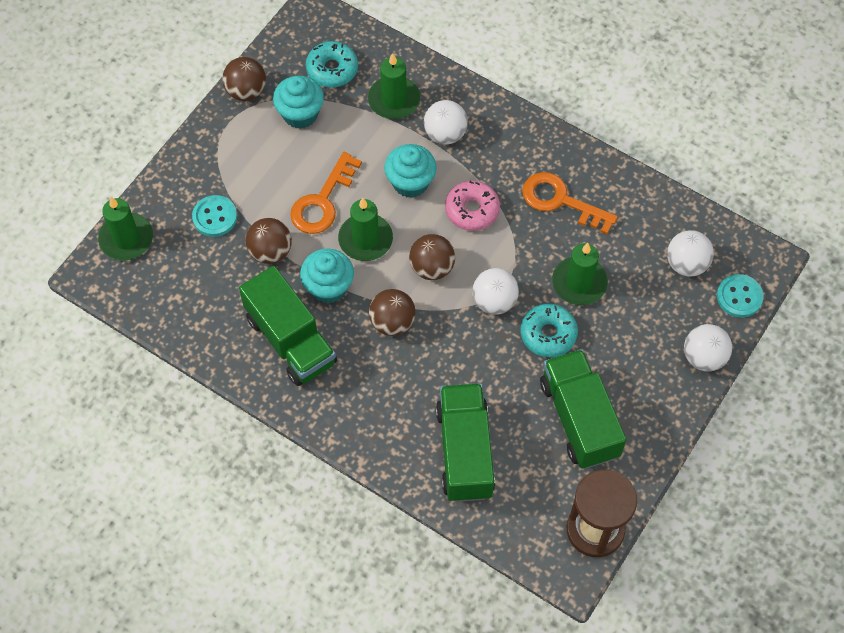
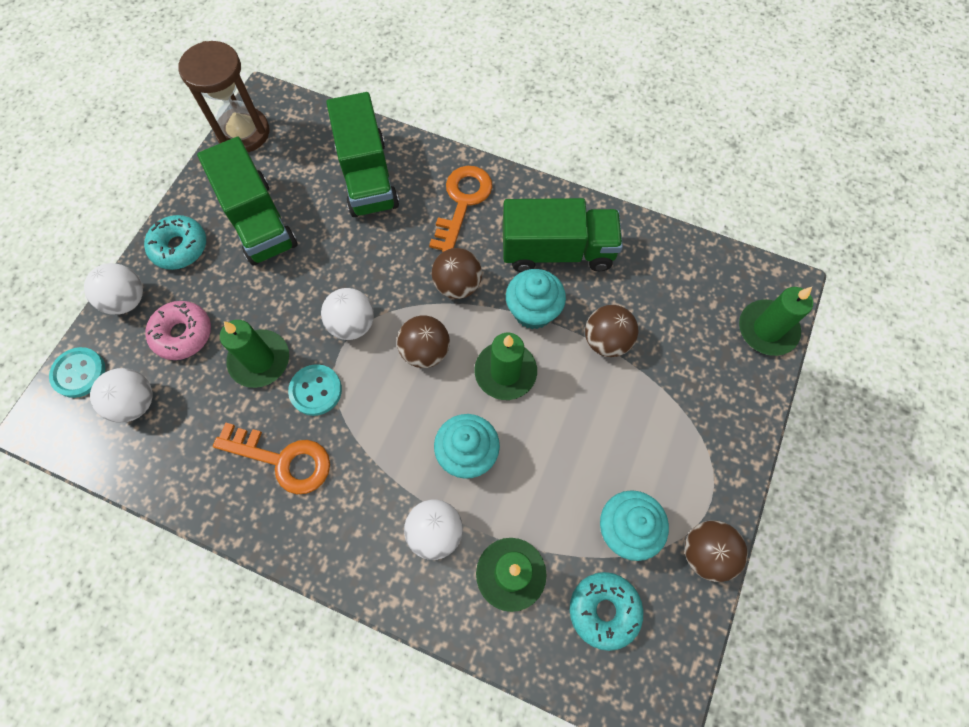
camera: 170 degrees right, 5 degrees up
(215, 217) = (681, 371): turquoise button -> turquoise button (316, 390)
(290, 340) = (557, 251): green truck -> green truck turned 135 degrees clockwise
(322, 201) = (565, 411): orange key -> orange key (462, 202)
(472, 210) = (389, 429): pink donut -> pink donut (183, 334)
(548, 334) = (292, 298): turquoise donut -> turquoise donut (180, 247)

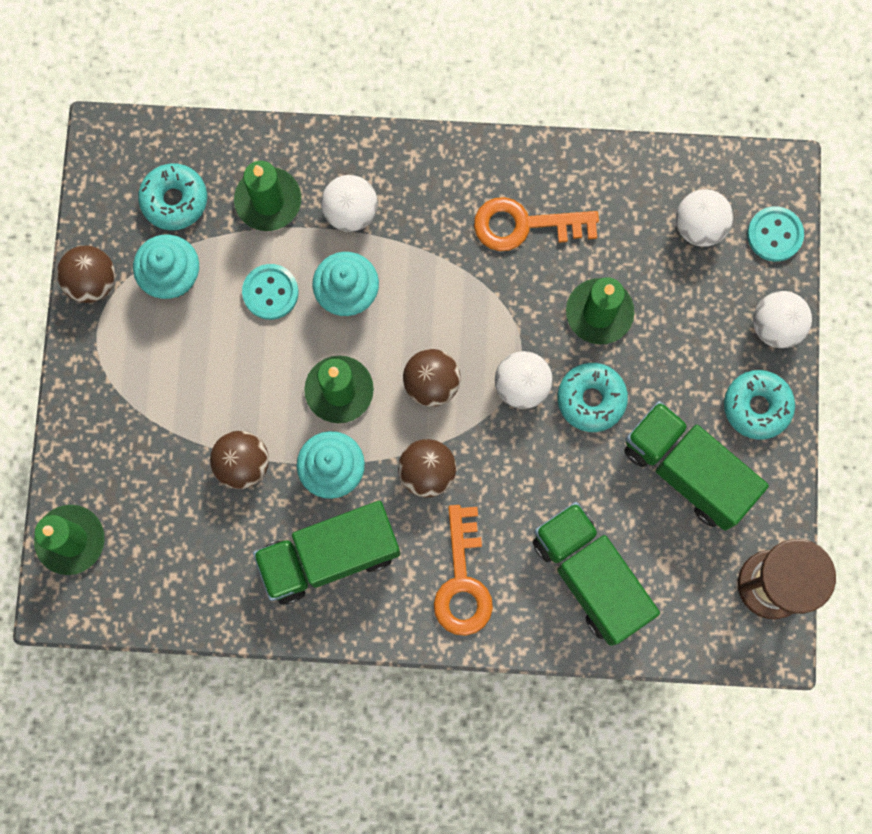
camera: 160 degrees right, 10 degrees up
(183, 334) = (694, 311): pink donut -> none
(302, 295) = (591, 399): none -> turquoise donut
(316, 390) = (526, 302): turquoise button -> turquoise button (270, 292)

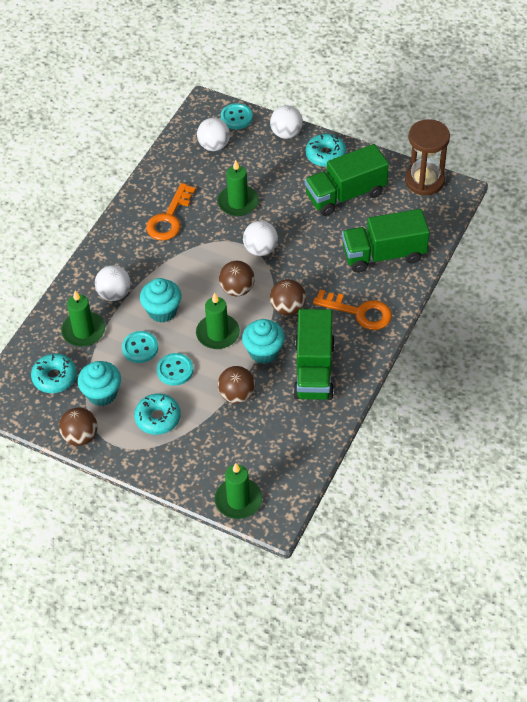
camera: 65 degrees left, 25 degrees down
(251, 358) = (175, 370): none -> turquoise button
(591, 399) = (284, 222): turquoise donut -> turquoise donut (158, 418)

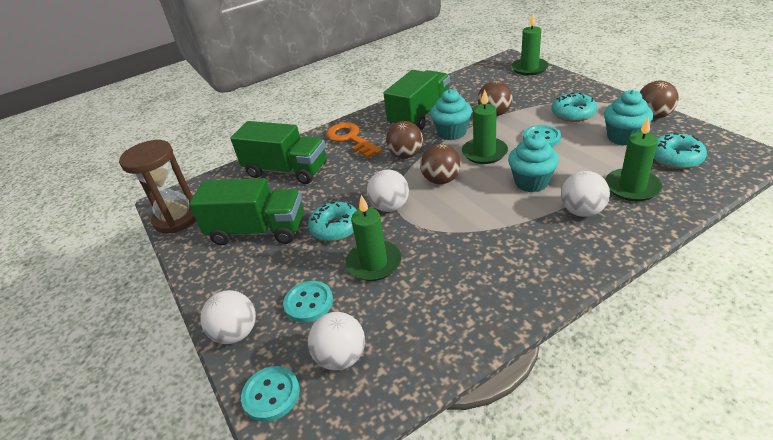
camera: 145 degrees left, 15 degrees down
(140, 348) = (570, 160): turquoise button -> turquoise button (308, 303)
(169, 218) = (471, 274): orange key -> none
(325, 155) = (227, 282): turquoise donut -> turquoise donut (335, 228)

